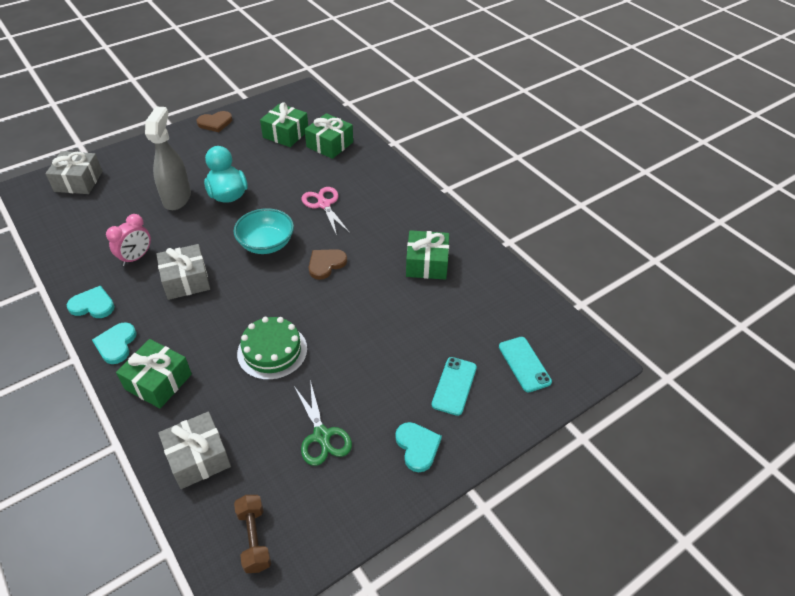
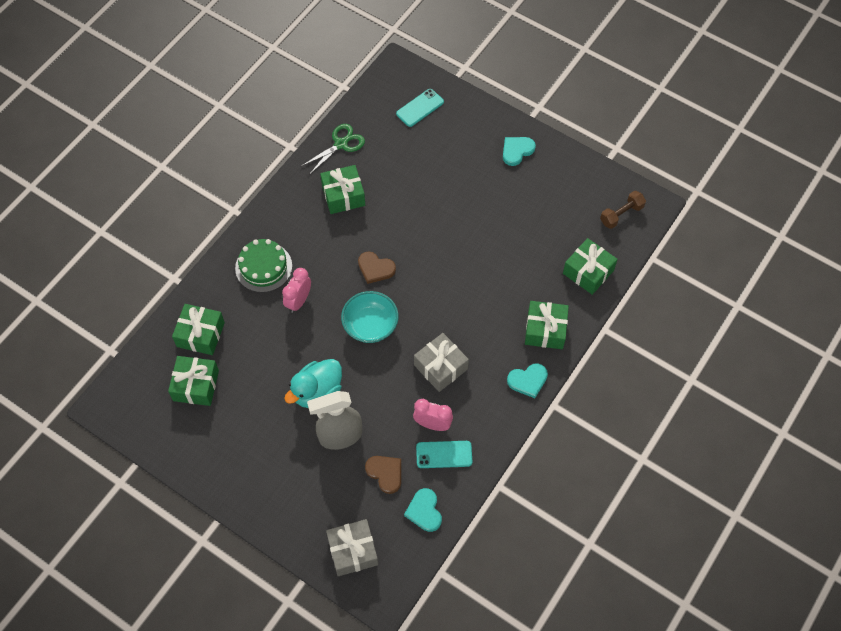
camera: 110 degrees left, 15 degrees up
(93, 305) = (499, 425): turquoise heart -> turquoise heart (424, 511)
(198, 457) = (588, 272): grey gift -> green gift
(215, 123) = (199, 469): brown heart -> brown heart (385, 473)
(272, 351) = (482, 267): green cake -> green cake (263, 267)
(322, 436) = (536, 207): green scissors -> green scissors (341, 144)
(324, 204) = (298, 301): pink scissors -> pink clock
(454, 386) = (458, 144): turquoise phone -> turquoise phone (444, 454)

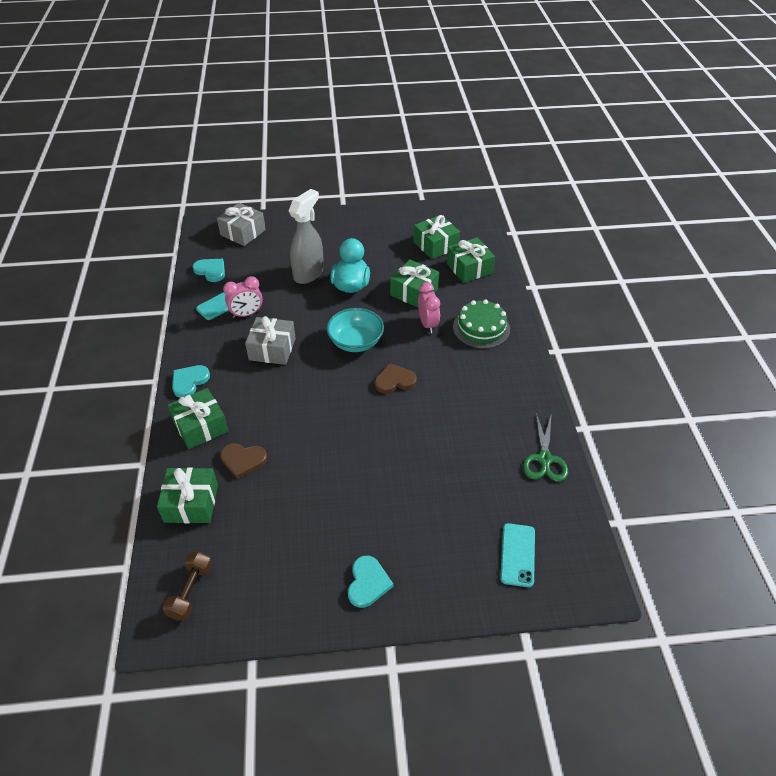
camera: 140 degrees right, 15 degrees down
(343, 195) = (487, 417): green gift -> green gift (414, 292)
(385, 473) = (257, 273): brown heart -> brown heart (243, 460)

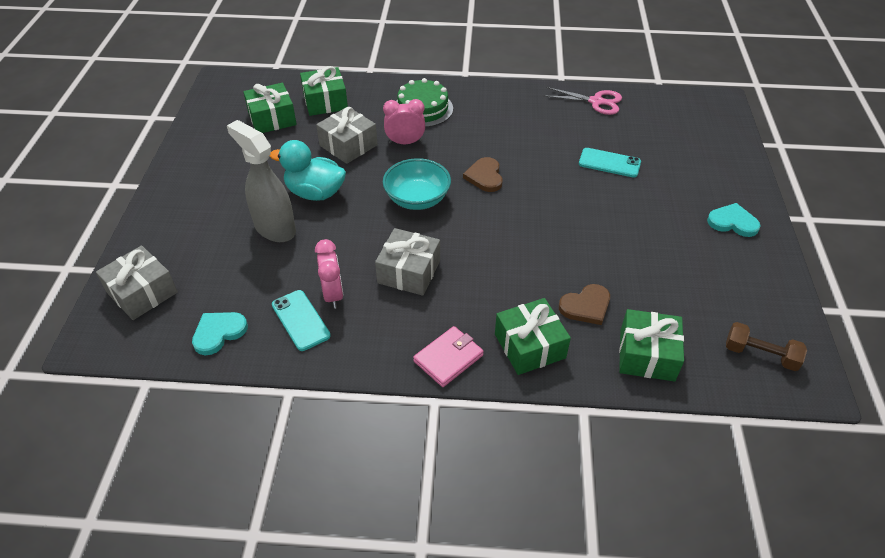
camera: 80 degrees left, 0 degrees up
(189, 381) = (448, 358): turquoise heart -> pink wallet
(243, 460) = (586, 306): brown heart -> brown heart turned 45 degrees clockwise
(414, 292) = (348, 145): green gift -> grey gift
(517, 555) = (695, 133): turquoise phone -> turquoise phone (609, 163)
(544, 459) = (596, 102): green scissors -> pink scissors

